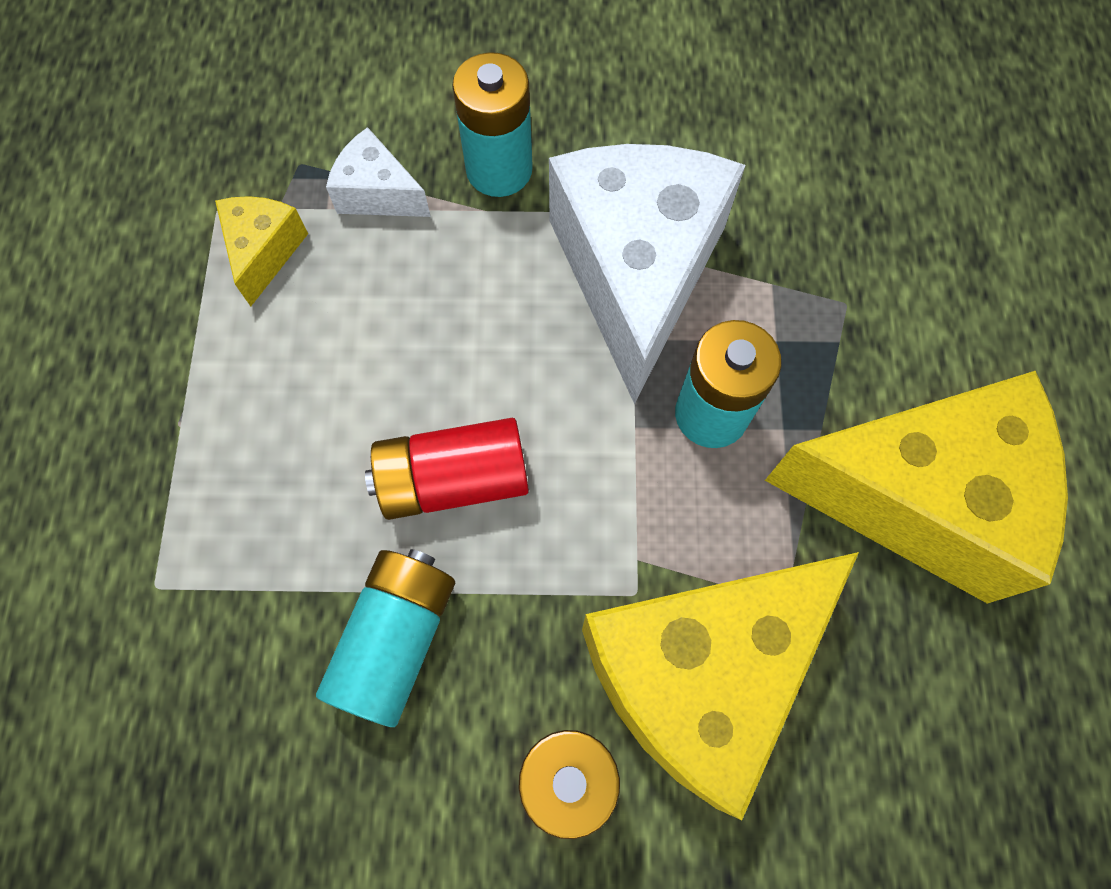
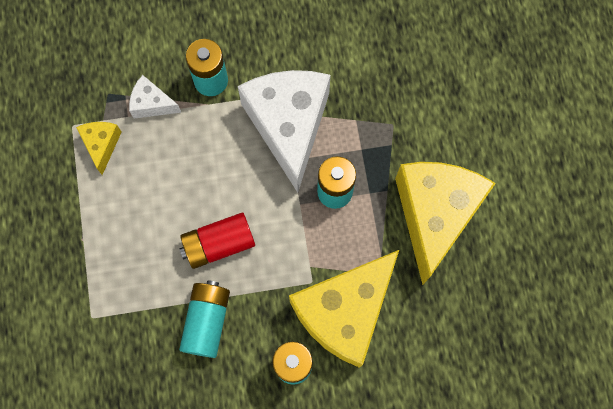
camera: 10 degrees left, 5 degrees up
(918, 497) = (434, 215): yellow cheese -> yellow cheese turned 75 degrees counterclockwise

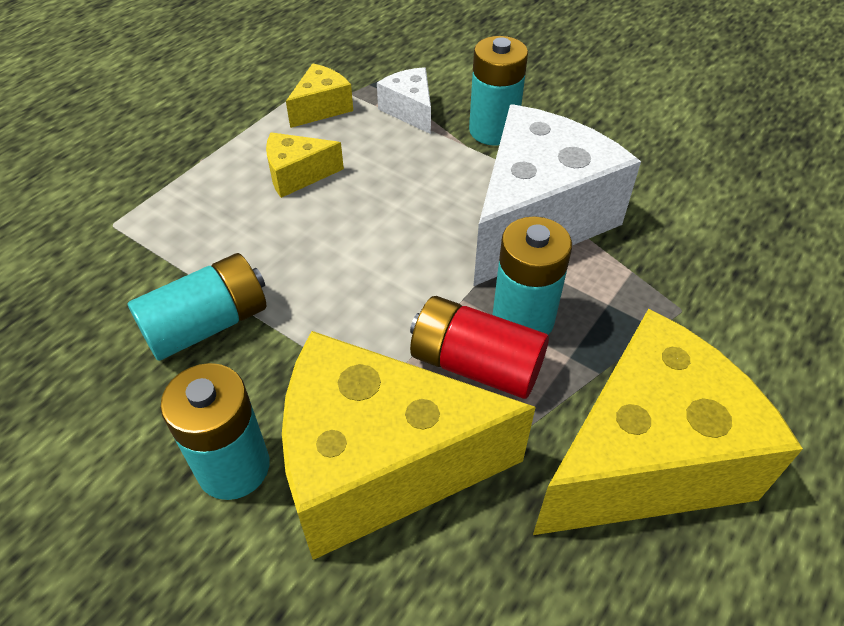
camera: 45 degrees right, 25 degrees down
(145, 203) = (297, 175): none -> yellow cheese
(219, 244) = (321, 264): red battery -> red battery (475, 364)

